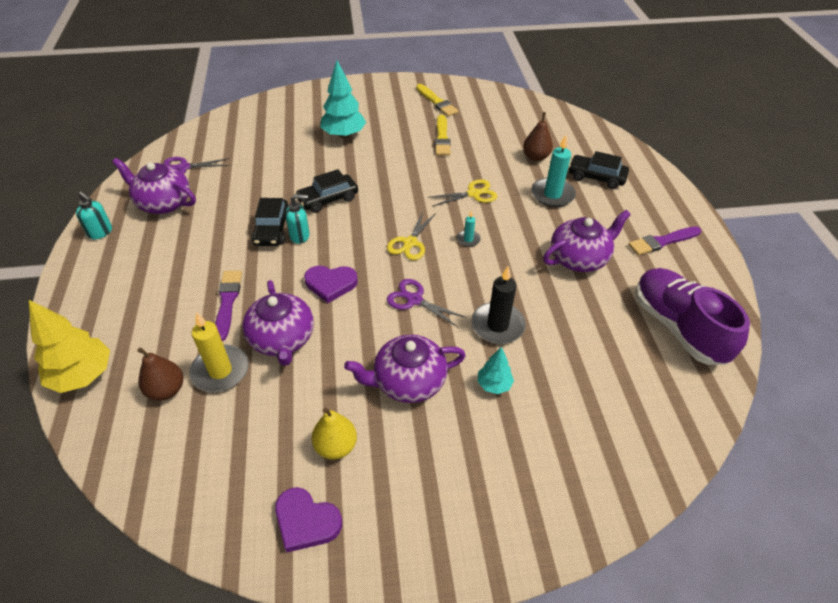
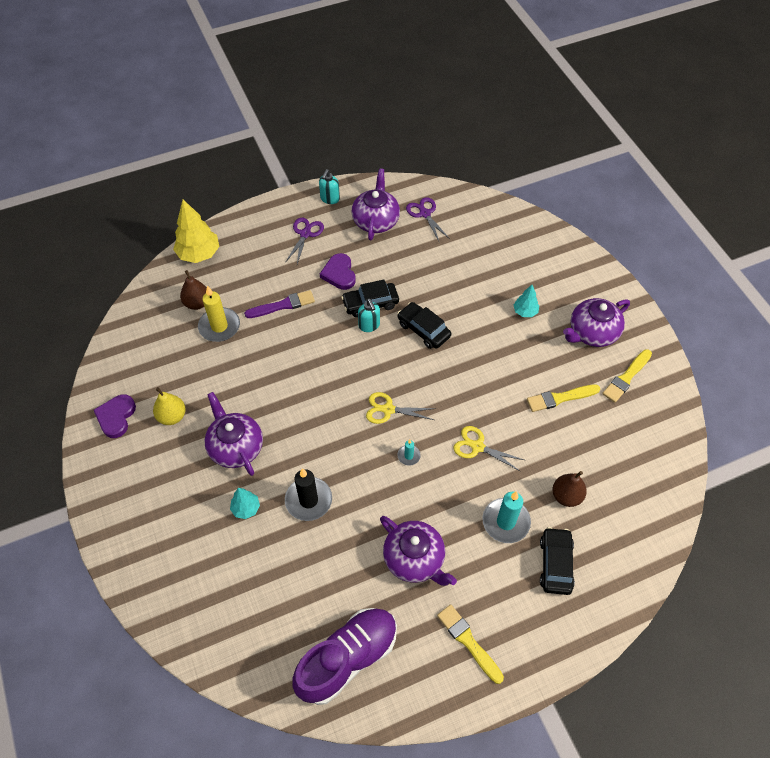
camera: 75 degrees right, 10 degrees up
(282, 339) = (256, 352): purple teapot -> purple teapot (592, 332)
(330, 284) = (320, 365): purple heart -> purple heart (339, 274)
(344, 135) = (525, 311): turquoise tree -> turquoise tree, size x0.55
(414, 300) = (320, 430): purple scissors -> purple scissors (305, 234)
(473, 194) = (477, 447): yellow scissors -> yellow scissors turned 150 degrees clockwise
(662, 241) = (468, 641): purple brush -> yellow brush

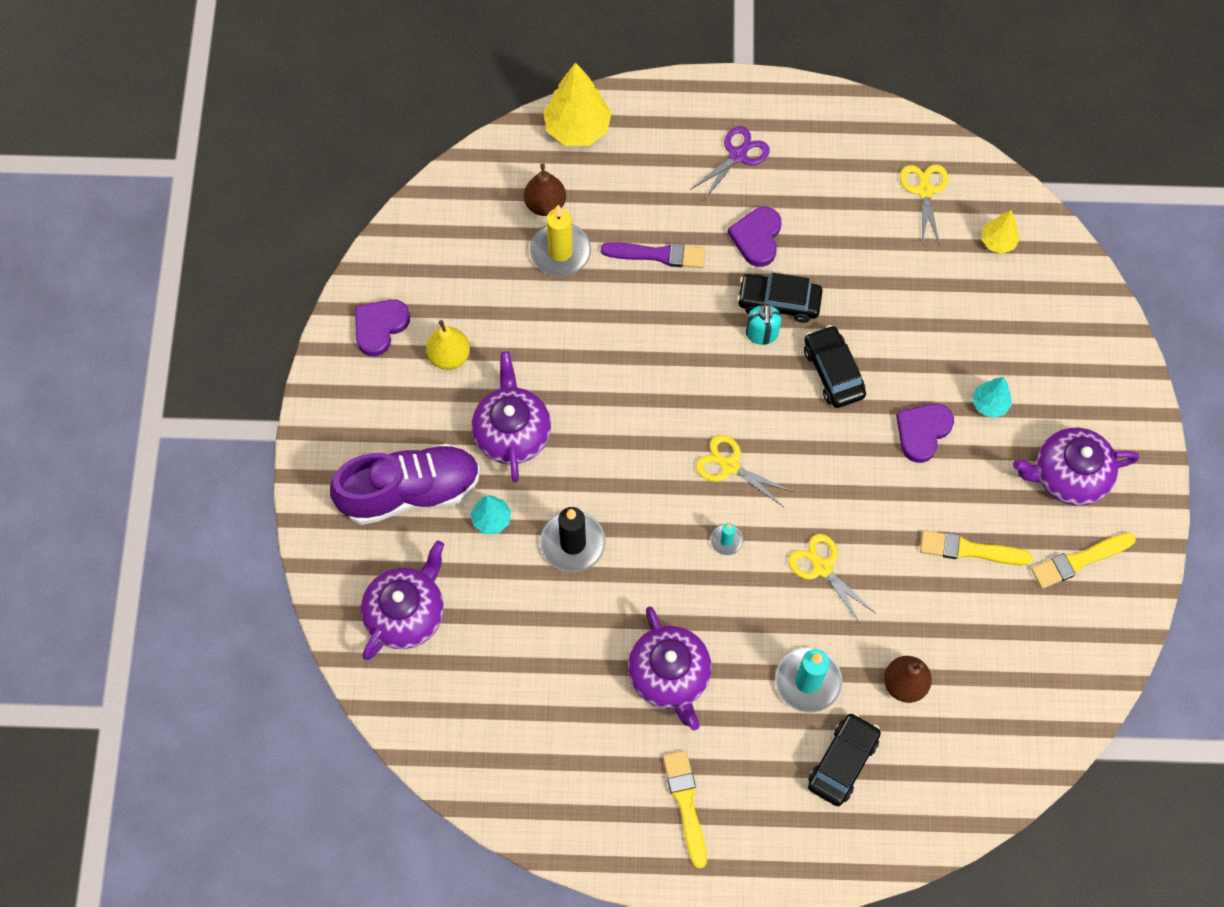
camera: 25 degrees right, 10 degrees up
(329, 199) = (798, 111): turquoise soap dispenser -> none
(347, 658) = (533, 757): purple shoe -> purple shoe (410, 492)
(376, 220) = (848, 174): purple teapot -> purple teapot (406, 613)
(425, 214) = (924, 191): purple scissors -> yellow scissors
(480, 225) = (997, 242): none -> yellow tree
(495, 342) = (922, 432): none -> purple heart

